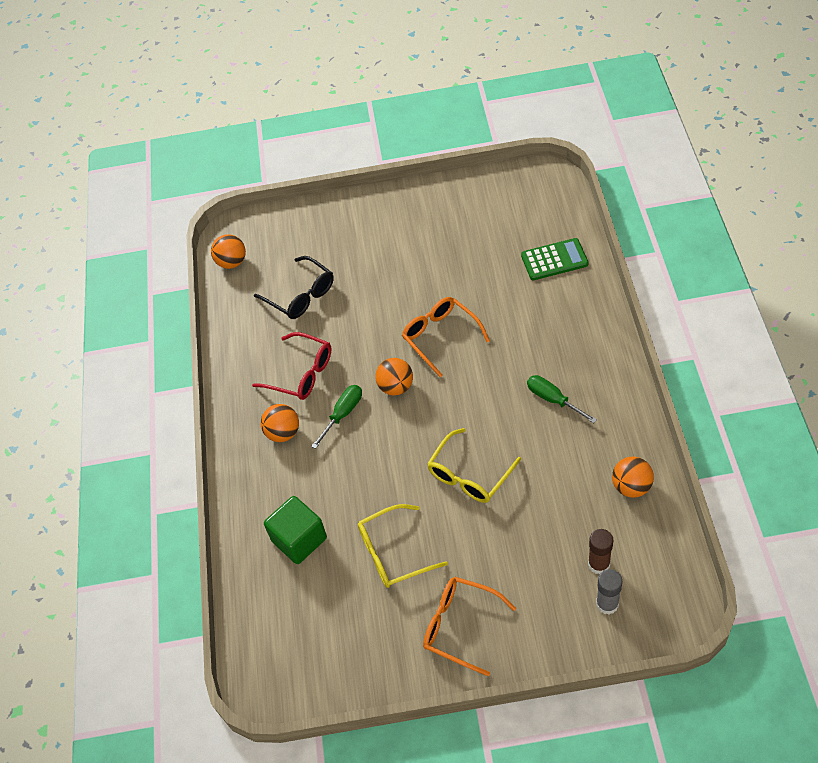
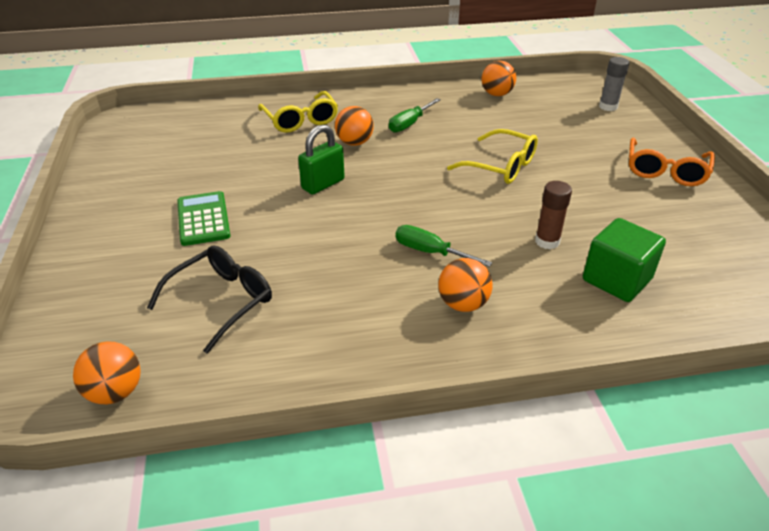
camera: 100 degrees left, 15 degrees down
(301, 373) = (364, 292): red glasses -> none
(393, 553) = (606, 210): yellow glasses -> yellow glasses (300, 120)
(396, 387) = (390, 213): orange ball -> orange ball (354, 143)
(440, 337) = (323, 184): orange glasses -> green padlock
(554, 260) = (238, 120): green calculator -> green calculator (203, 219)
(599, 564) = (574, 109): brown glue stick -> brown glue stick (547, 241)

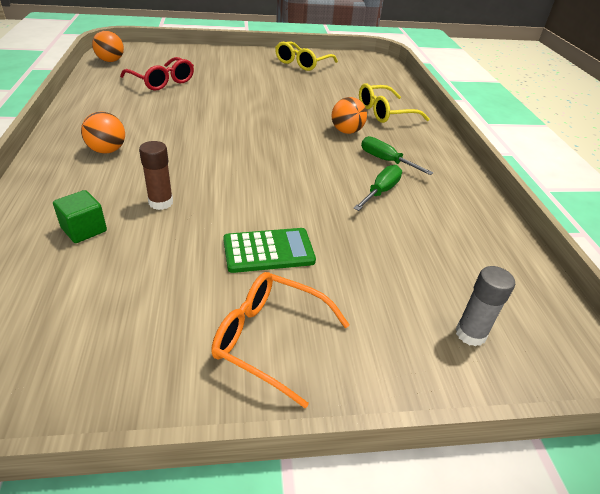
camera: 90 degrees right, 0 degrees up
(203, 219) = (247, 78): green calculator -> green calculator (268, 251)
(222, 301) = (162, 81): black glasses -> red glasses
(323, 184) = (281, 115): green padlock -> none
(430, 252) = (174, 146): green screwdriver -> green screwdriver (380, 192)
(496, 94) = (476, 228): orange ball -> none
(501, 166) = (298, 200): yellow glasses -> yellow glasses (302, 63)
(616, 279) = (84, 230): green cube -> green cube, size x0.65

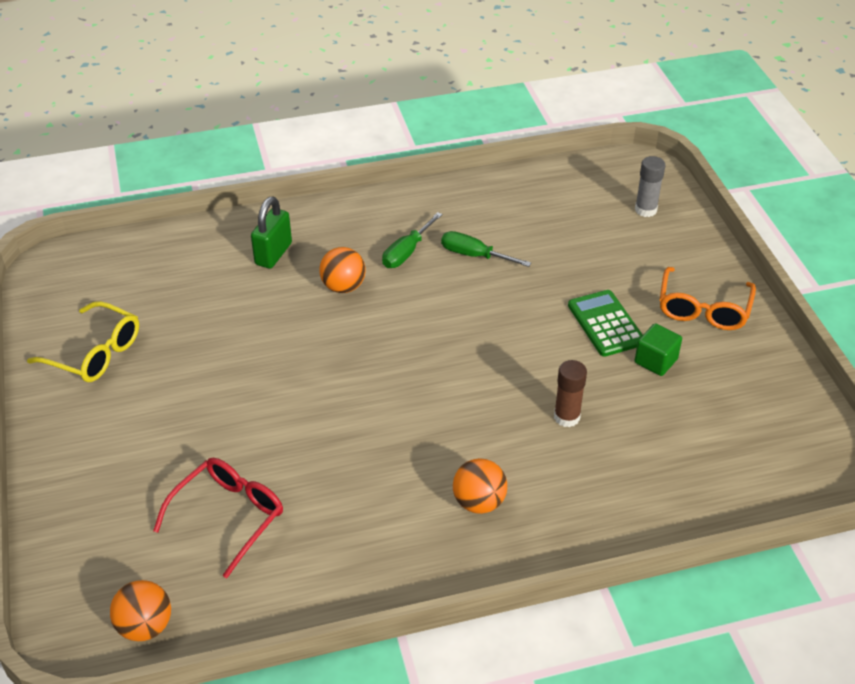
camera: 95 degrees left, 5 degrees up
(84, 230) = (637, 461): green cube -> green cube (655, 361)
(385, 112) = (273, 254): yellow glasses -> green padlock

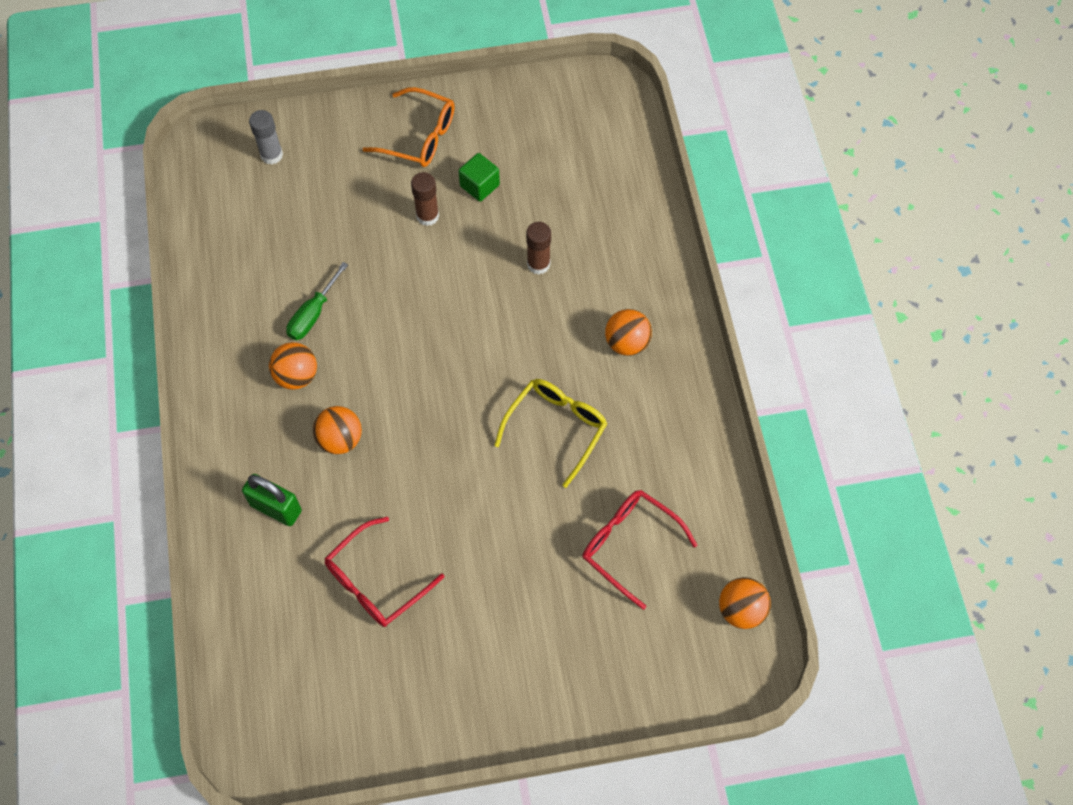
camera: 85 degrees left, 20 degrees up
(95, 353) = (405, 687): yellow glasses -> yellow glasses (556, 428)
(199, 324) = (376, 582): none -> red glasses
(407, 252) = (296, 376): green screwdriver -> orange ball
(605, 324) = (427, 216): green calculator -> brown glue stick

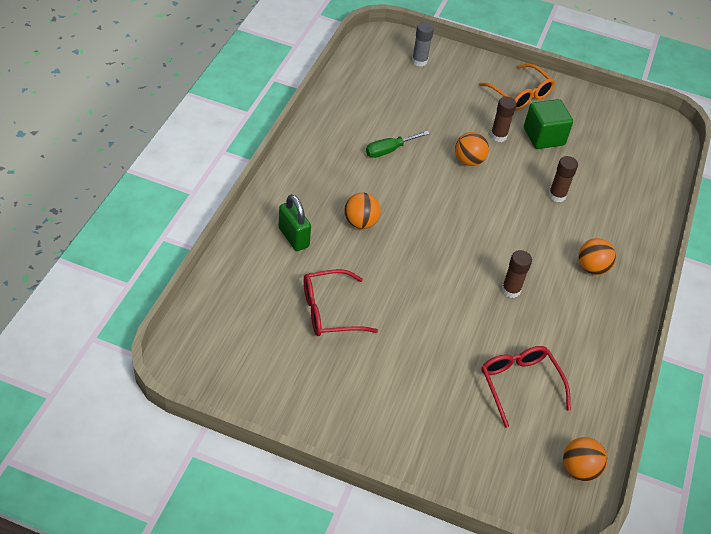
camera: 25 degrees right, 15 degrees down
(296, 376) = (356, 176): orange ball -> orange ball (469, 161)
(479, 185) = (544, 136): green cube -> green cube, size x1.54
(556, 428) = (511, 290): yellow glasses -> brown glue stick

